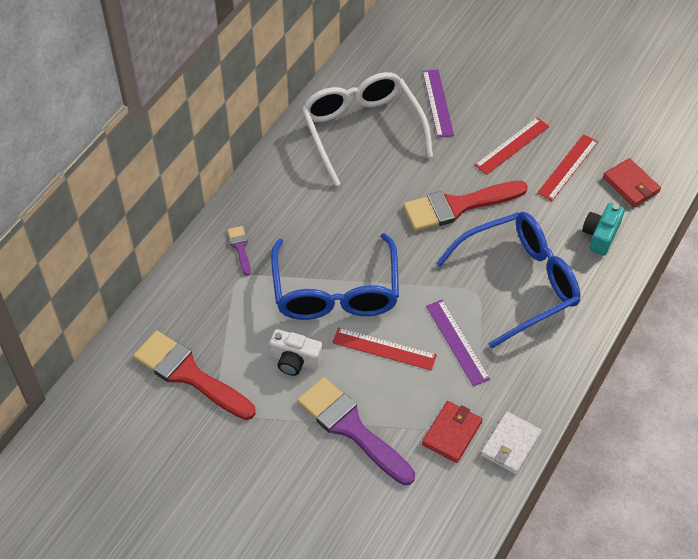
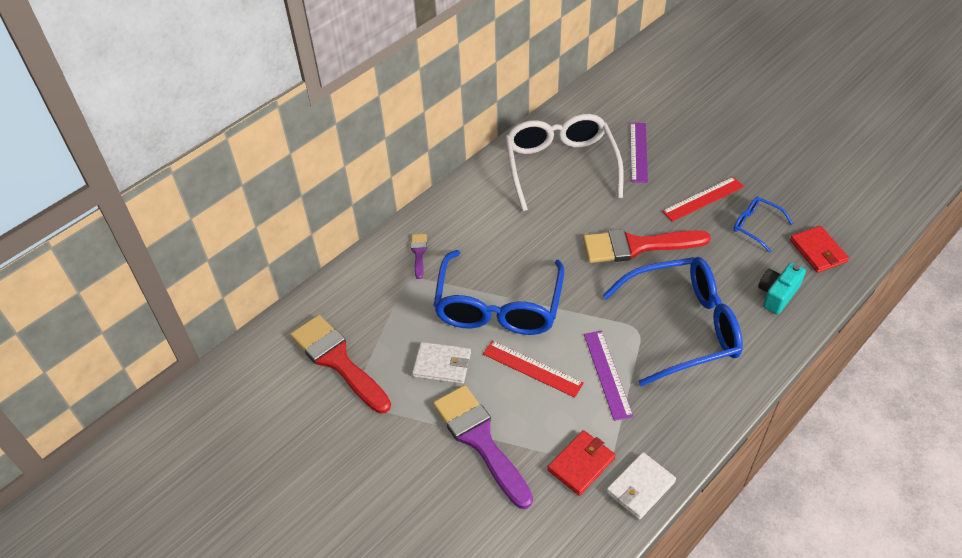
camera: 15 degrees right, 5 degrees down
(295, 360) = (442, 365): white camera -> white wallet
(568, 167) = (755, 226): red ruler -> blue glasses

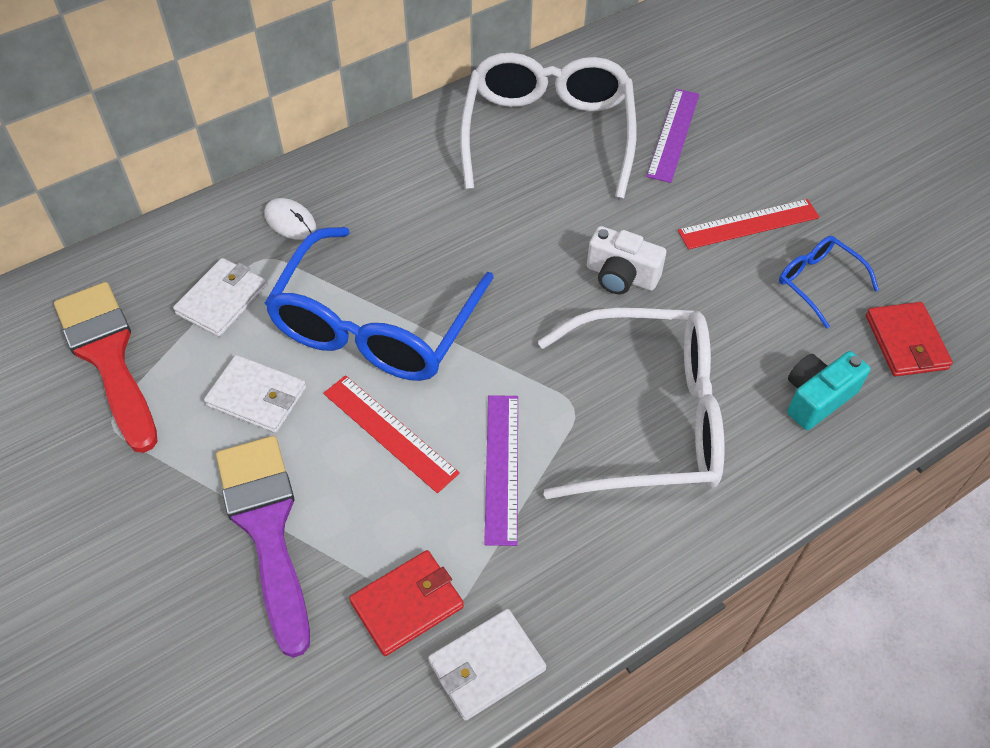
camera: 10 degrees right, 5 degrees up
(395, 311) = (222, 300): none -> white wallet
(419, 253) = (290, 221): purple brush -> white mouse
(637, 246) = (621, 276): red brush -> white camera
(683, 327) = (649, 418): blue glasses -> white glasses

